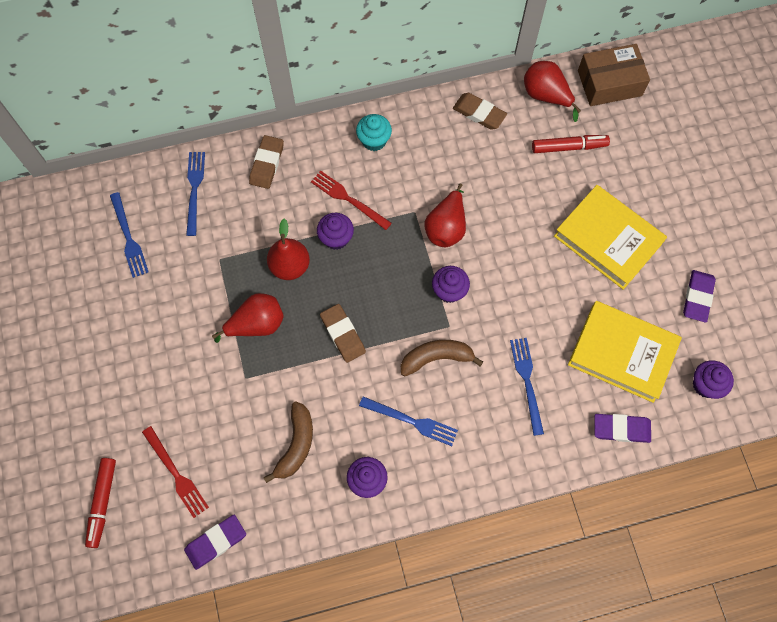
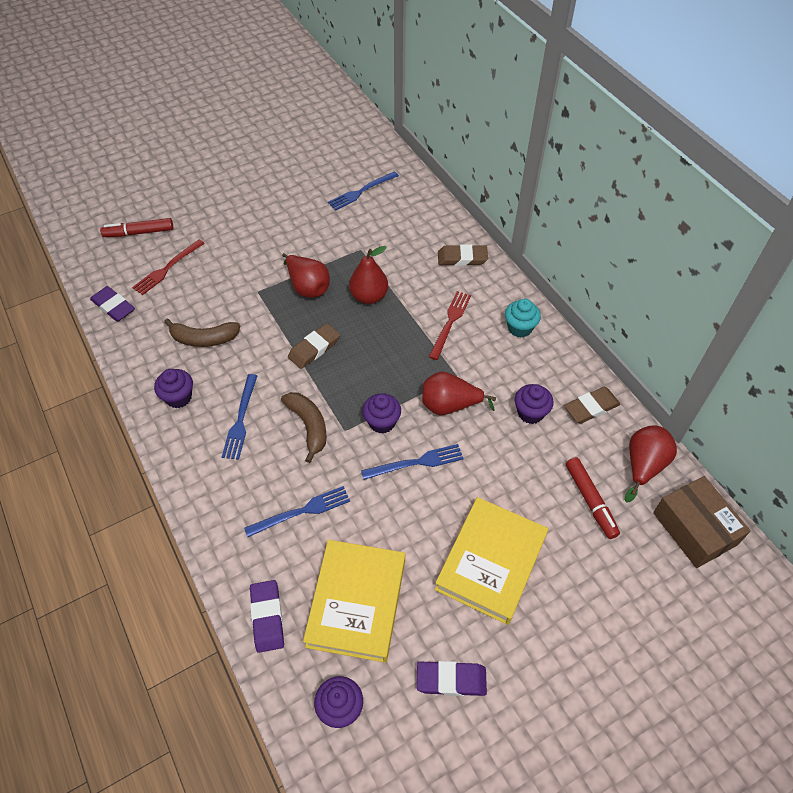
camera: 75 degrees right, 15 degrees down
(194, 189) = (419, 219): blue fork -> blue fork (416, 462)
(336, 238) = (407, 322): purple cupcake -> purple cupcake (530, 413)
(479, 113) = (591, 407): brown eraser -> brown eraser turned 45 degrees clockwise

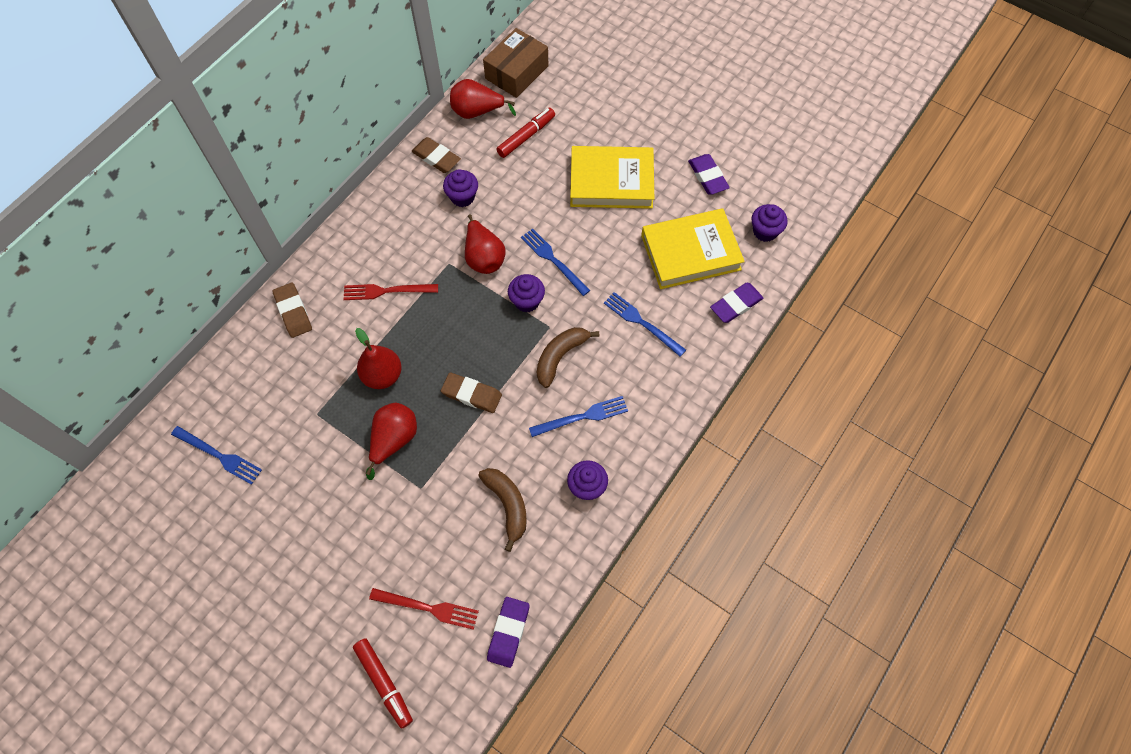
camera: 115 degrees left, 10 degrees up
(519, 328) = (369, 233): turquoise cupcake -> none

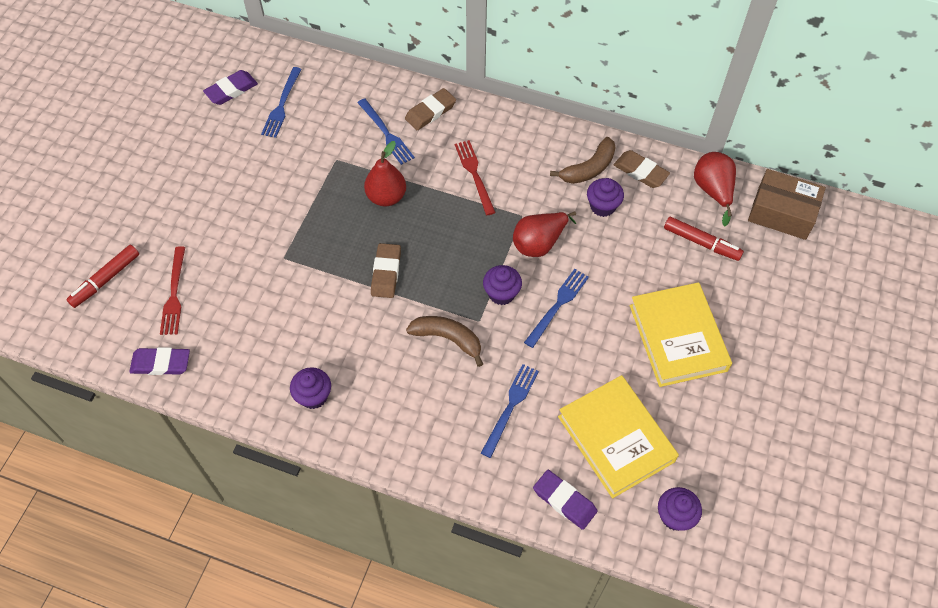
camera: 75 degrees right, 5 degrees down
(394, 440) = (325, 224): red pear -> none
(436, 157) = (640, 171): brown eraser -> brown eraser turned 75 degrees counterclockwise
(508, 505) = (281, 332): brown banana -> brown banana (589, 168)
(582, 417) = (387, 375): blue fork -> blue fork (386, 133)
(708, 176) = (726, 437): purple eraser -> purple eraser (231, 90)

